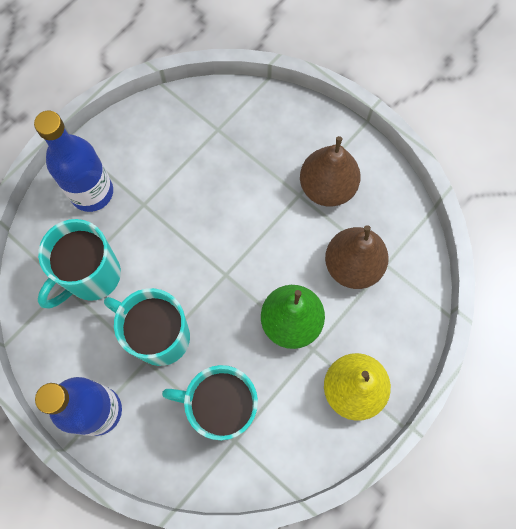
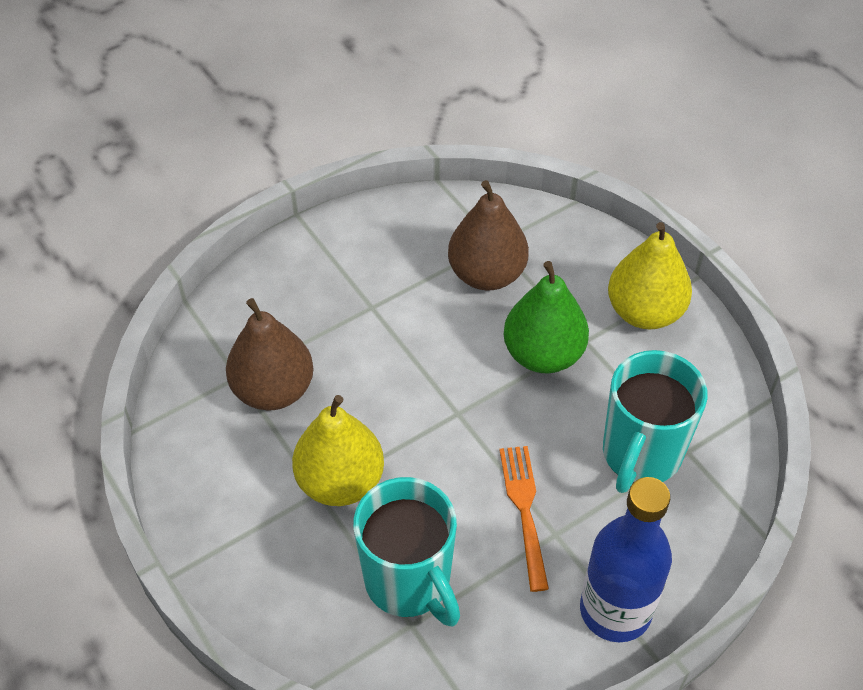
camera: 75 degrees left, 20 degrees down
(92, 192) = (273, 557): blue bottle -> none
(153, 215) = (340, 482): none -> yellow pear
(159, 336) = (524, 510): turquoise mug -> orange fork
(327, 187) = (372, 275): brown pear -> brown pear (273, 390)

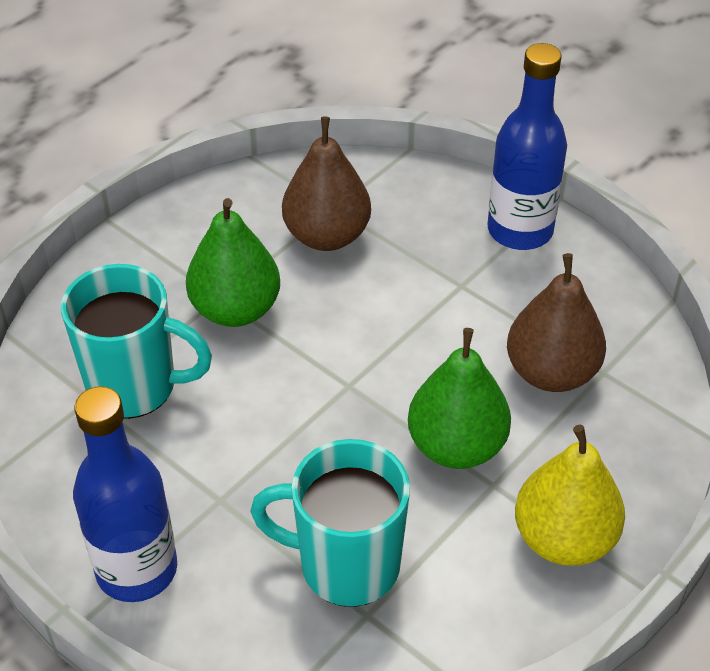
camera: 75 degrees right, 5 degrees down
(324, 250) = (520, 230): none -> blue bottle
(340, 482) = (235, 309): yellow pear -> green pear
(409, 582) = (135, 386): turquoise mug -> turquoise mug turned 120 degrees counterclockwise
(524, 510) = (242, 466): orange fork -> none

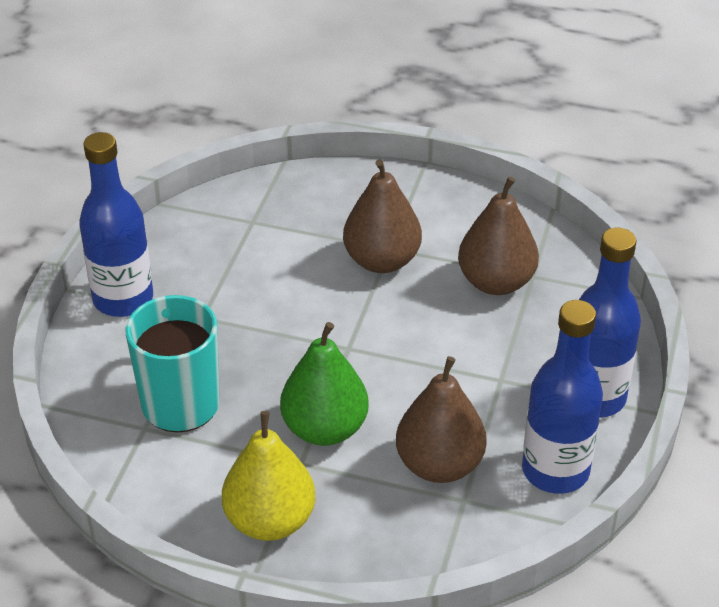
camera: 65 degrees right, 5 degrees down
(135, 386) = (275, 238): turquoise mug -> none
(235, 309) = (382, 261): green pear -> brown pear
(597, 292) = (555, 471): none -> blue bottle

